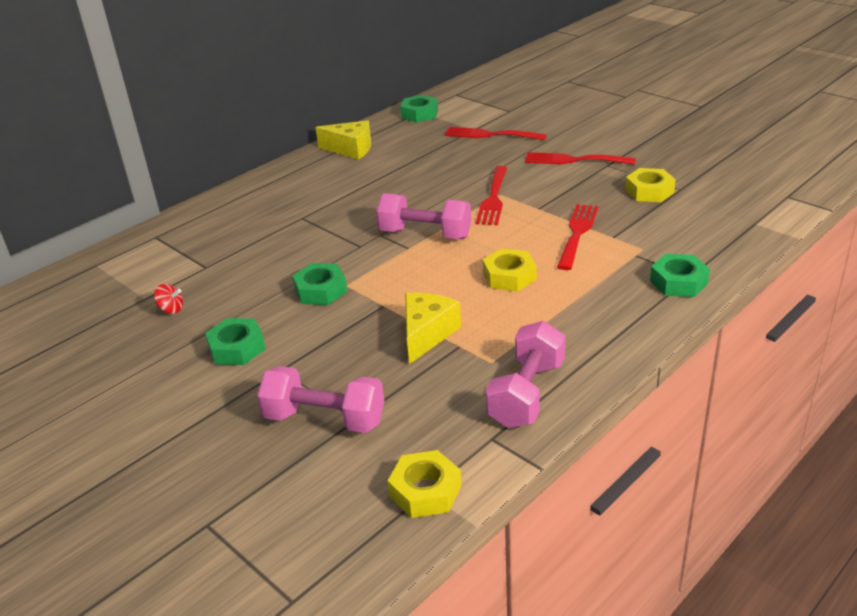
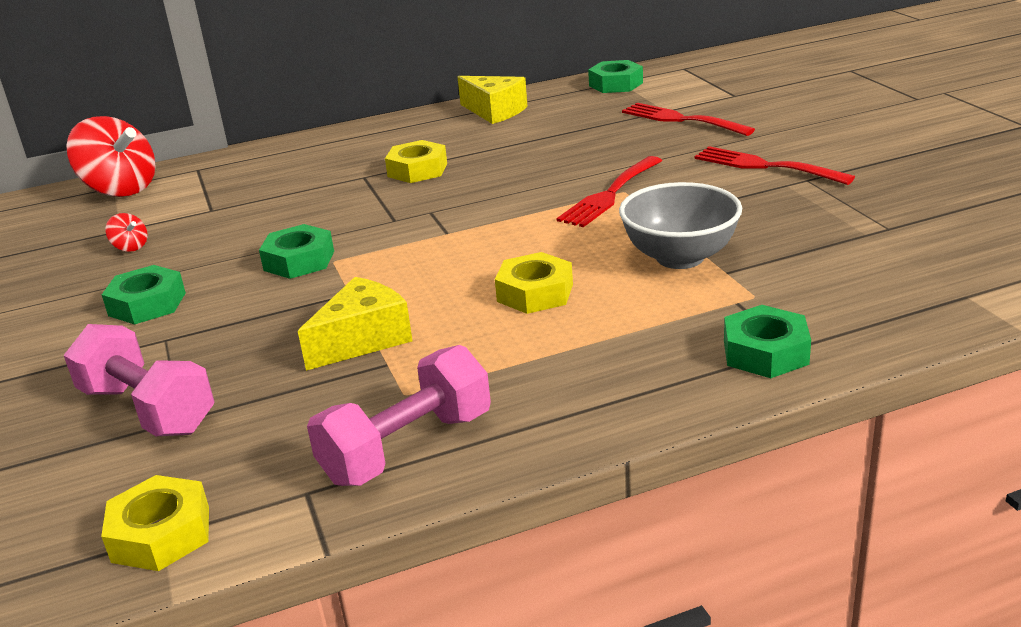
camera: 25 degrees right, 5 degrees down
(106, 266) = (120, 189): none -> red spinning top
(425, 234) = (483, 221): pink dumbbell -> none
(577, 233) = (680, 257): red fork -> grey bowl
(649, 191) = (837, 223): yellow nut -> yellow nut (417, 170)

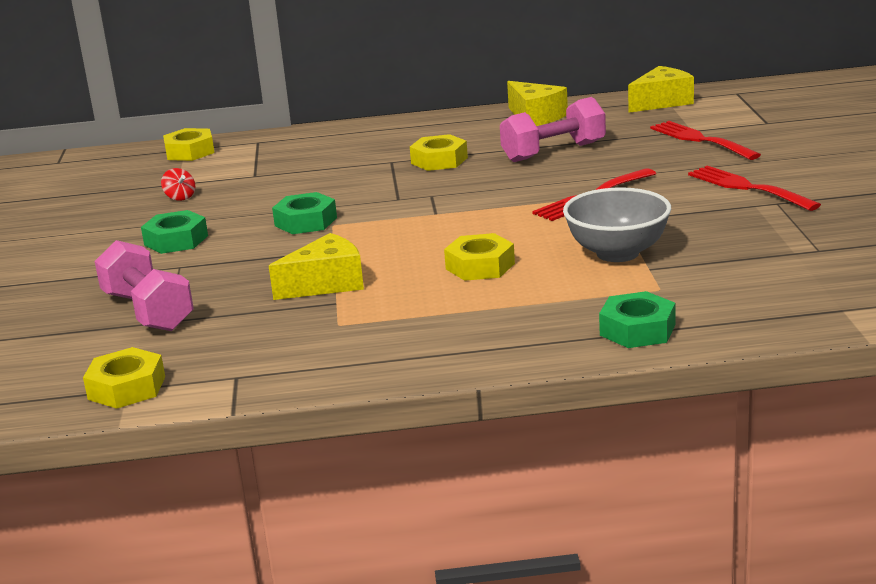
camera: 15 degrees right, 5 degrees down
(120, 189) = (190, 152): red spinning top -> yellow nut
(407, 447) = (321, 358): pink dumbbell -> pink dumbbell (553, 152)
(615, 84) = (661, 102): green nut -> yellow cheese

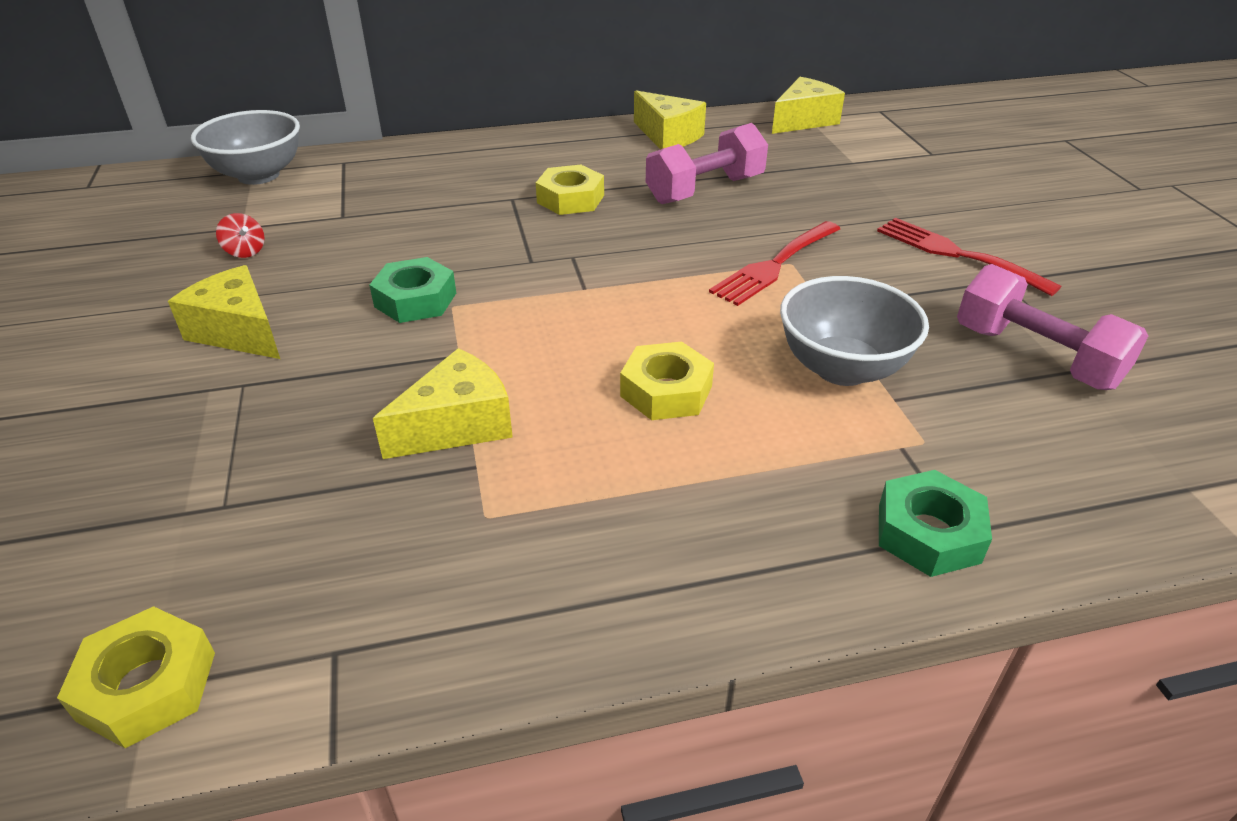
camera: 10 degrees left, 15 degrees up
(148, 311) = (193, 484): pink dumbbell -> pink dumbbell (1035, 356)
(176, 240) = (238, 332): green nut -> yellow cheese
(190, 152) = (258, 175): yellow nut -> grey bowl
(700, 140) = (868, 177): red fork -> none

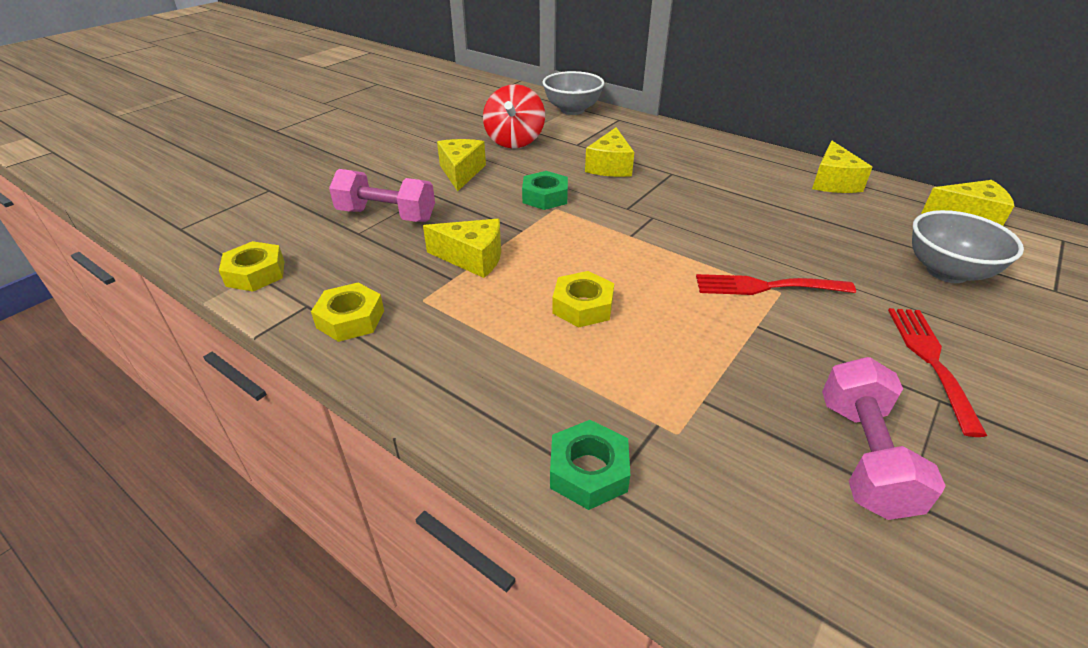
camera: 50 degrees right, 0 degrees up
(245, 251) = (514, 141): red spinning top -> red spinning top, size x2.39
(431, 223) = (610, 166): none -> yellow cheese
(570, 199) = (703, 188): yellow nut -> yellow nut (350, 319)
(705, 190) = (800, 223): pink dumbbell -> pink dumbbell (386, 215)
(842, 368) = (701, 363): grey bowl -> grey bowl (946, 272)

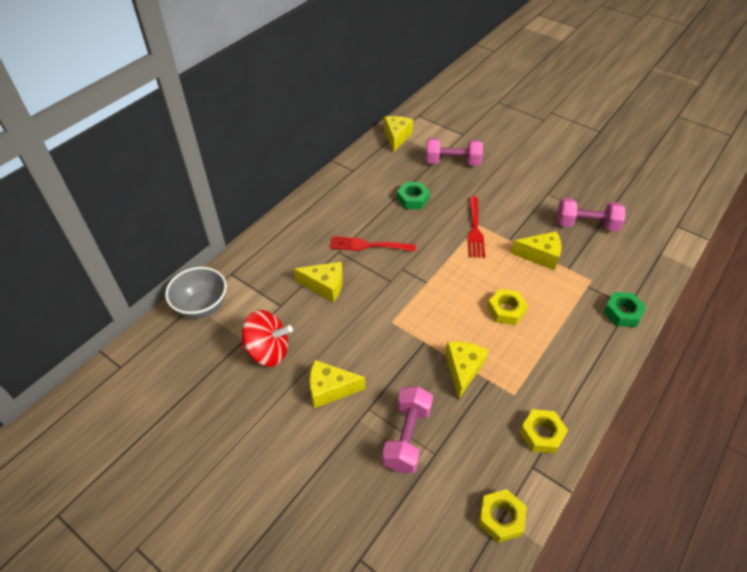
camera: 90 degrees left, 10 degrees up
(545, 197) = (374, 328): green nut -> green nut (413, 199)
(833, 182) = (354, 176): yellow cheese -> yellow cheese (540, 256)
(930, 360) = (523, 189): red fork -> red fork (368, 245)
(946, 272) = (452, 162): grey bowl -> pink dumbbell

